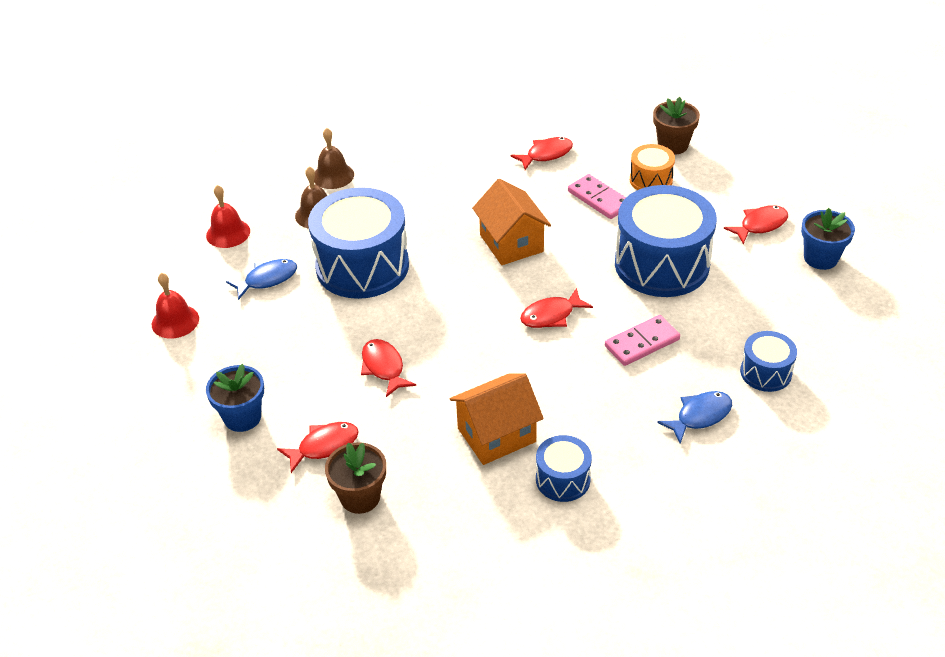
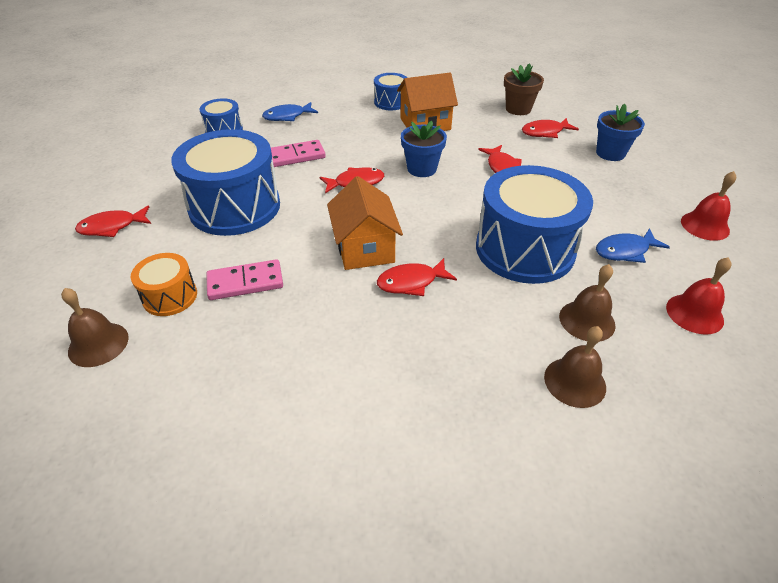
camera: 170 degrees left, 0 degrees up
(546, 154) = (269, 361): red fish -> red fish (411, 282)
(599, 199) = (245, 282): pink domino -> pink domino turned 75 degrees counterclockwise
(673, 145) = (98, 344): brown flower pot -> brown bell
(820, 258) = (96, 191): blue flower pot -> blue flower pot (422, 169)

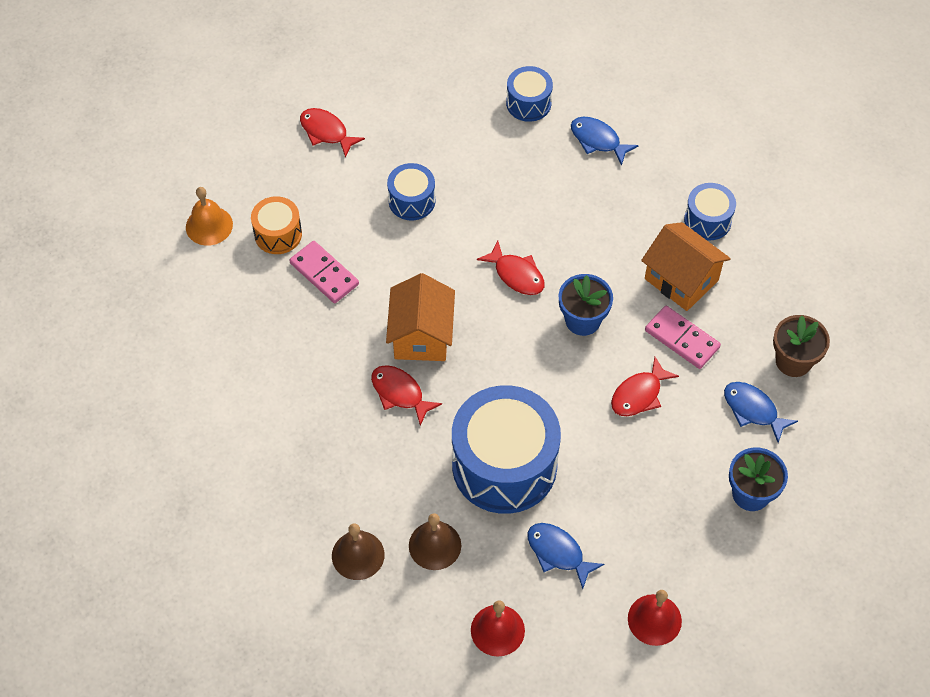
camera: 60 degrees right, 15 degrees up
(98, 344) = (209, 225): brown bell -> orange bell
(235, 207) = (412, 201): blue drum -> blue drum, size x0.49
(295, 156) = (526, 196): pink domino -> pink domino (682, 339)
(365, 248) = (421, 336): orange house -> orange house turned 45 degrees counterclockwise
(545, 132) = (753, 410): red fish -> blue fish

